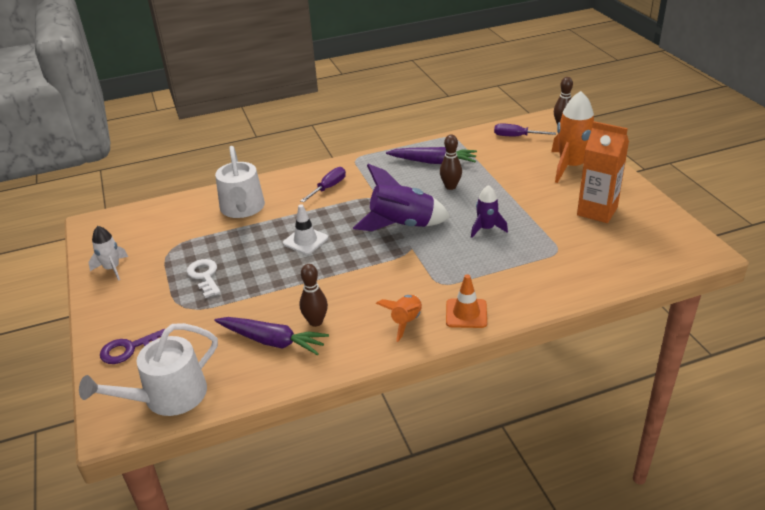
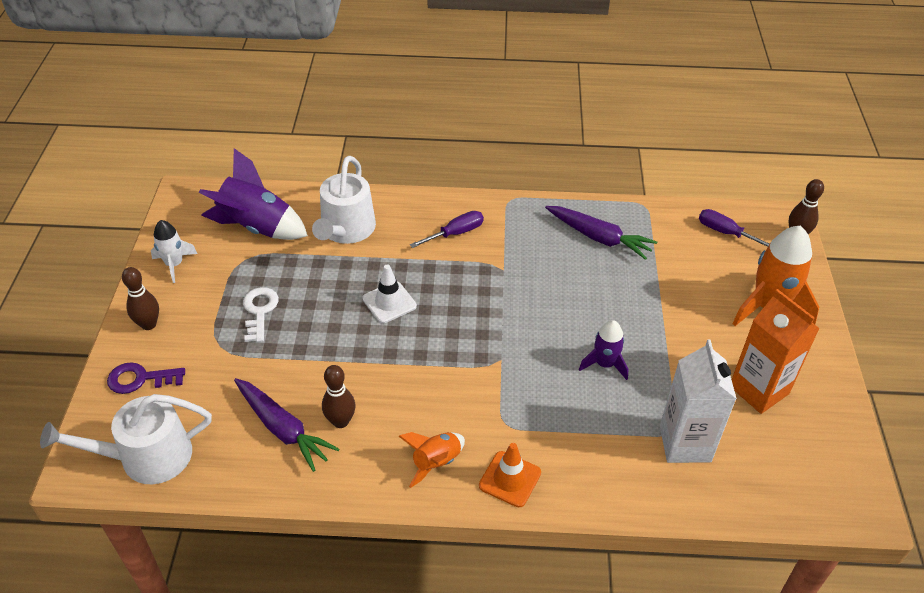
camera: 20 degrees right, 10 degrees up
(402, 225) = (508, 321): purple rocket -> purple rocket (257, 227)
(450, 186) = (598, 283): brown bowling pin -> brown bowling pin (148, 324)
(571, 254) = (685, 443): none -> white carton

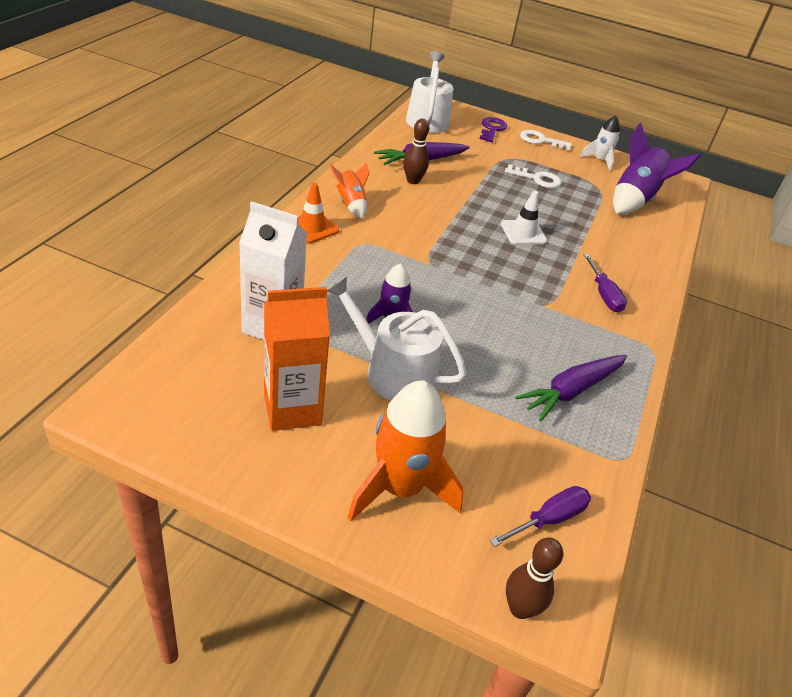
camera: 105 degrees right, 5 degrees down
(148, 324) = (541, 141): brown bowling pin -> white key
(346, 230) = (622, 238): white watering can -> white watering can (393, 372)

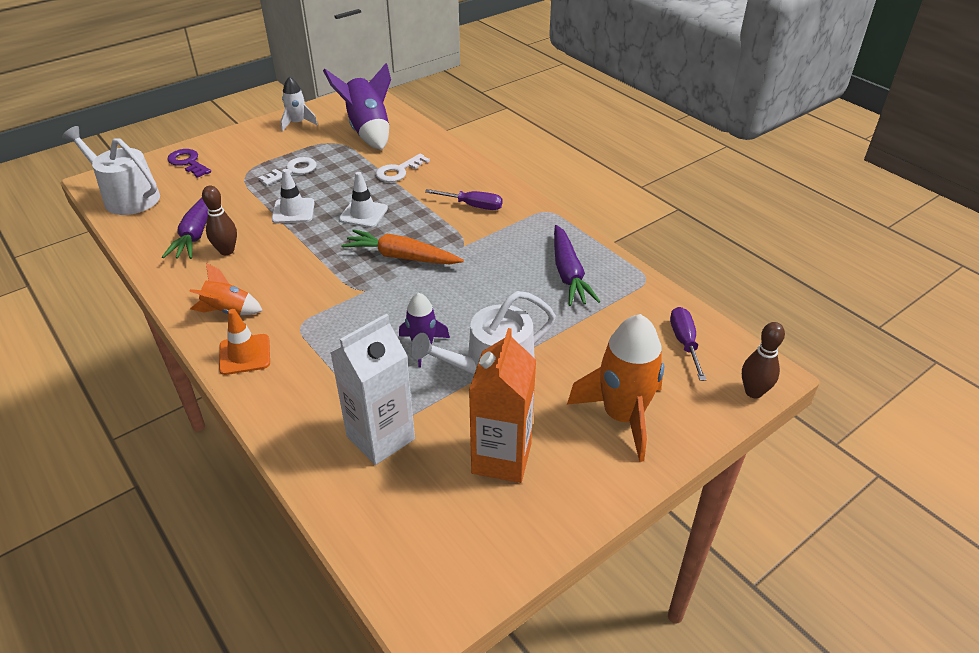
camera: 55 degrees left, 0 degrees up
(489, 196) = (293, 211): none -> white traffic cone
(490, 272) = (401, 257): none -> orange carrot
(541, 141) = (236, 142): white key -> white key (399, 171)

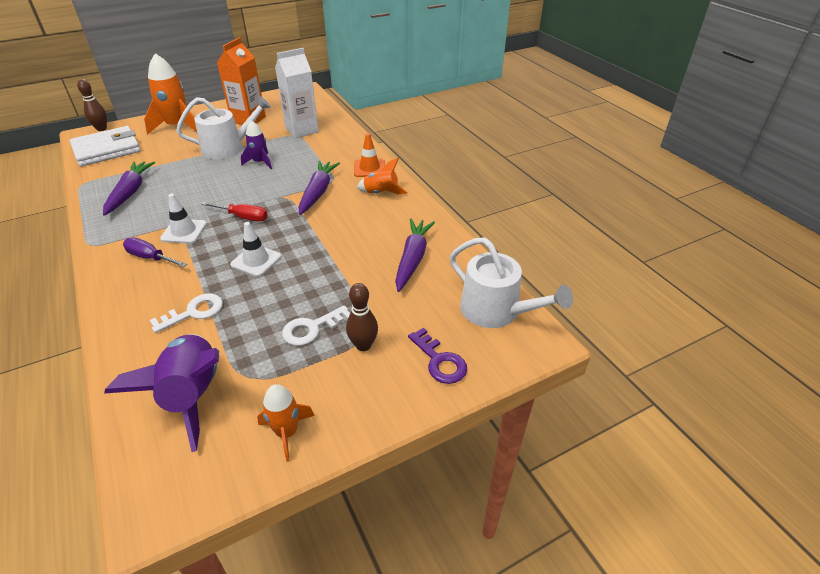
camera: 170 degrees left, 0 degrees up
(227, 251) = (384, 237): brown bowling pin -> brown bowling pin (363, 345)
(293, 211) = (321, 272): white traffic cone -> white traffic cone (184, 231)
(297, 123) = (287, 432): white rocket -> orange rocket
(317, 302) = (318, 192): none -> purple carrot
(401, 257) = (243, 217): orange carrot -> red screwdriver
(684, 343) = (107, 149): purple screwdriver -> white wallet

